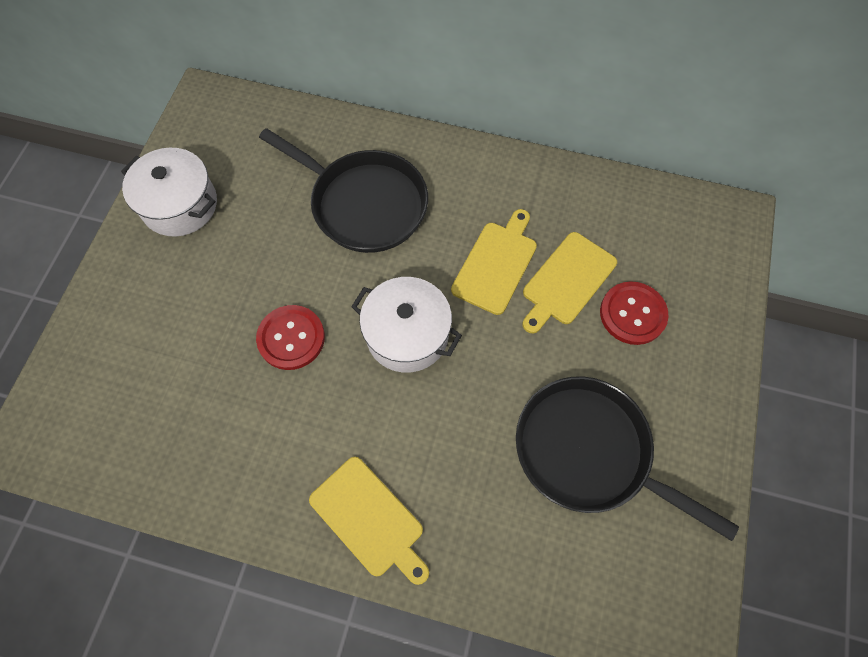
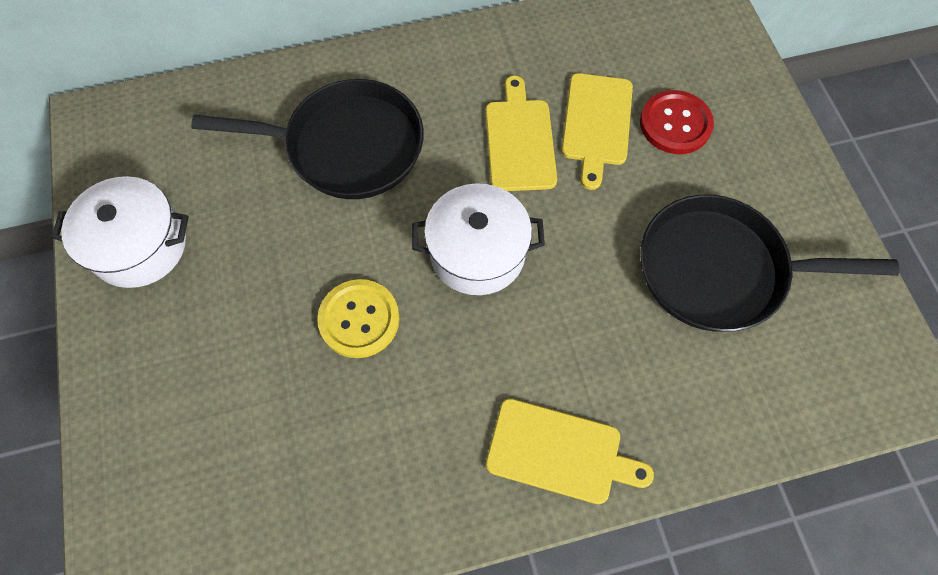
camera: 30 degrees left, 0 degrees up
(291, 338) = (359, 319): red button -> yellow button

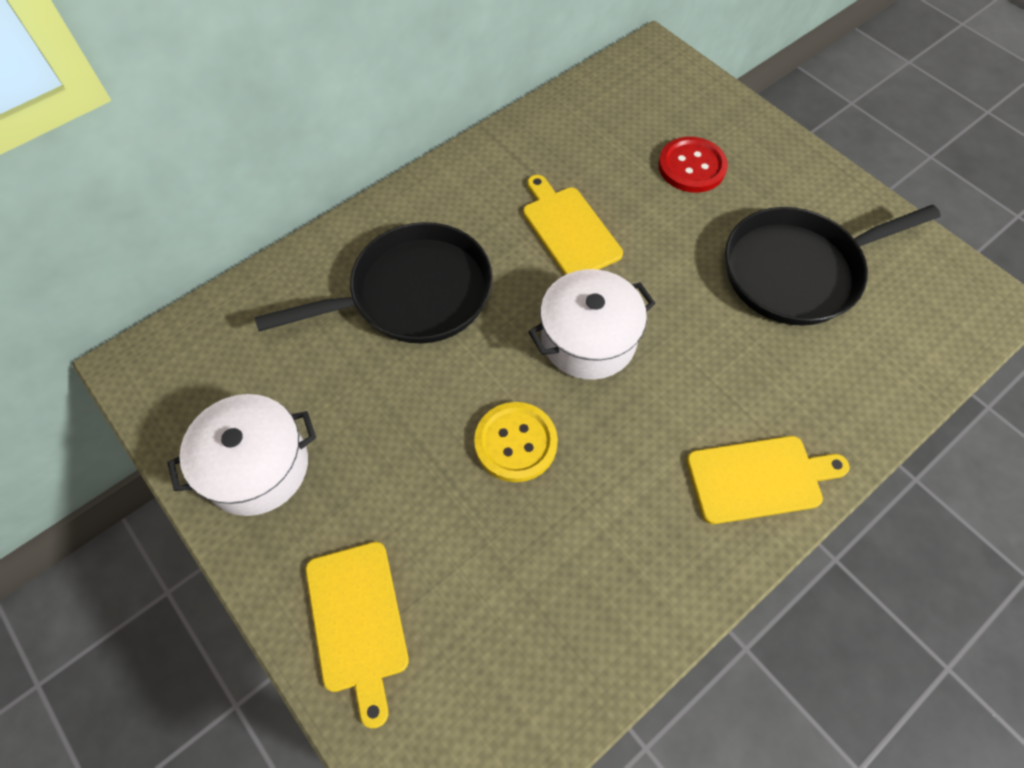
camera: 25 degrees left, 5 degrees down
(596, 123) = (626, 190): yellow cutting board -> yellow cutting board (357, 621)

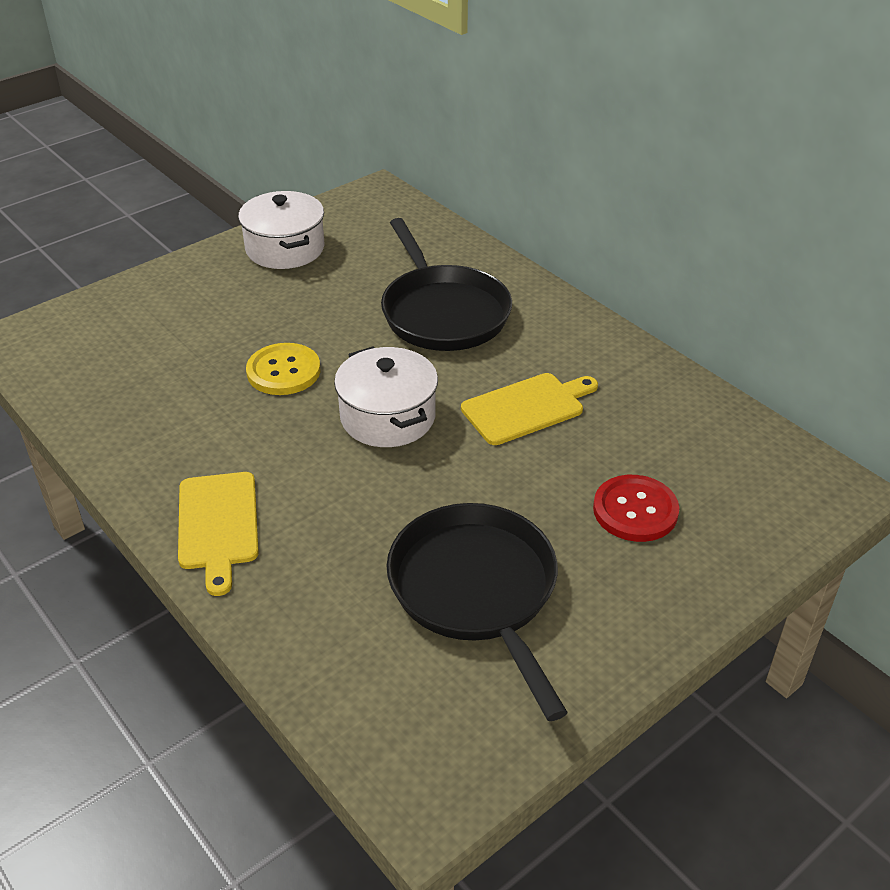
camera: 90 degrees right, 20 degrees down
(357, 621) = (155, 299): yellow cutting board -> none

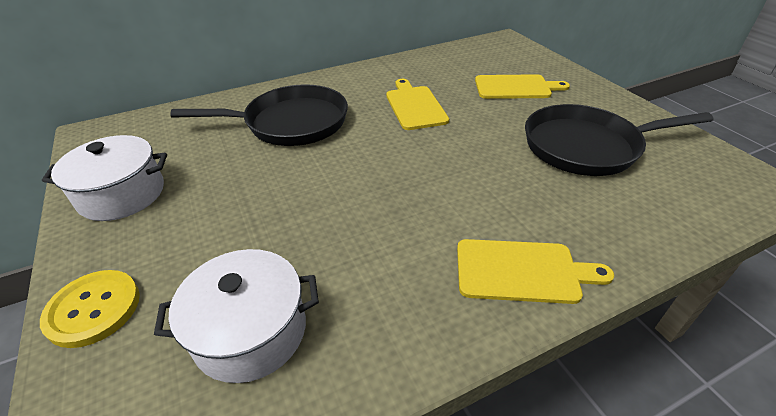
camera: 75 degrees left, 0 degrees up
(283, 371) = (318, 212): yellow button -> yellow button (93, 309)
(387, 417) = (404, 161): white pot -> white pot (250, 331)
(635, 510) = (515, 87): red button -> yellow cutting board

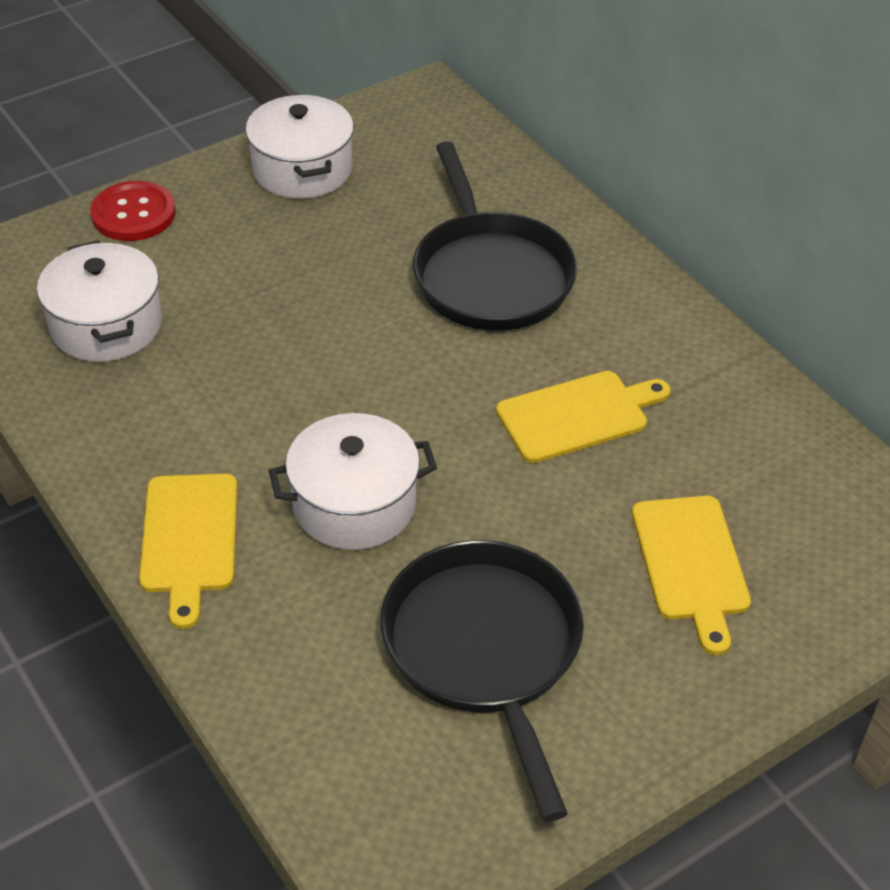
camera: 80 degrees right, 5 degrees up
(93, 309) = (133, 214): yellow button -> red button
(482, 186) = (354, 504): none -> white pot

